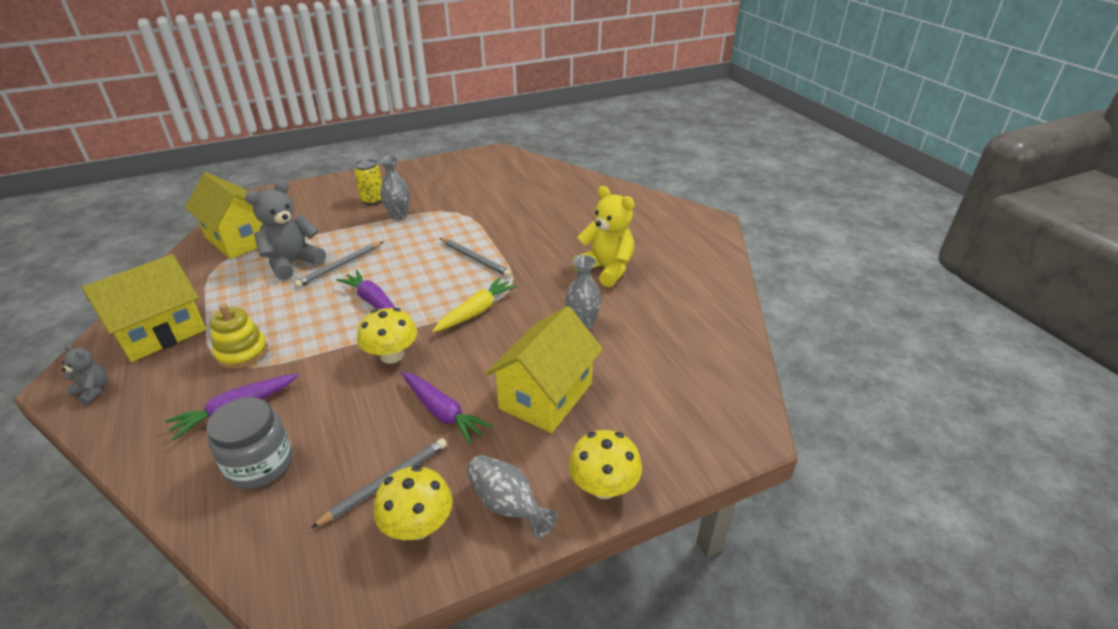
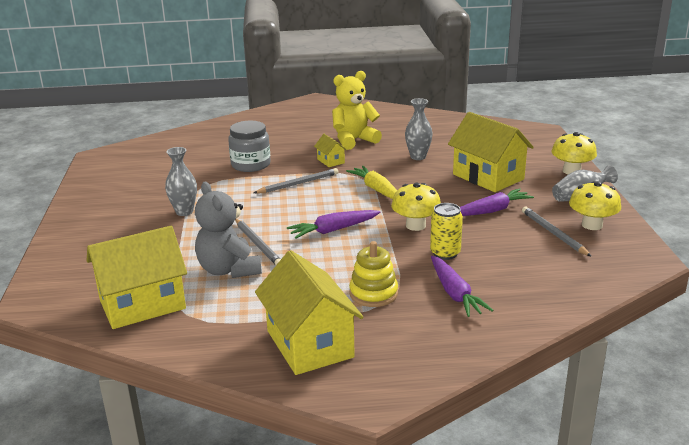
camera: 70 degrees left, 10 degrees down
(92, 391) = (391, 377): grey teddy bear -> none
(260, 464) = (522, 280): grey jar -> grey jar (251, 165)
(373, 200) = (133, 223): yellow can -> yellow can (445, 253)
(540, 266) = (330, 161): none -> yellow house

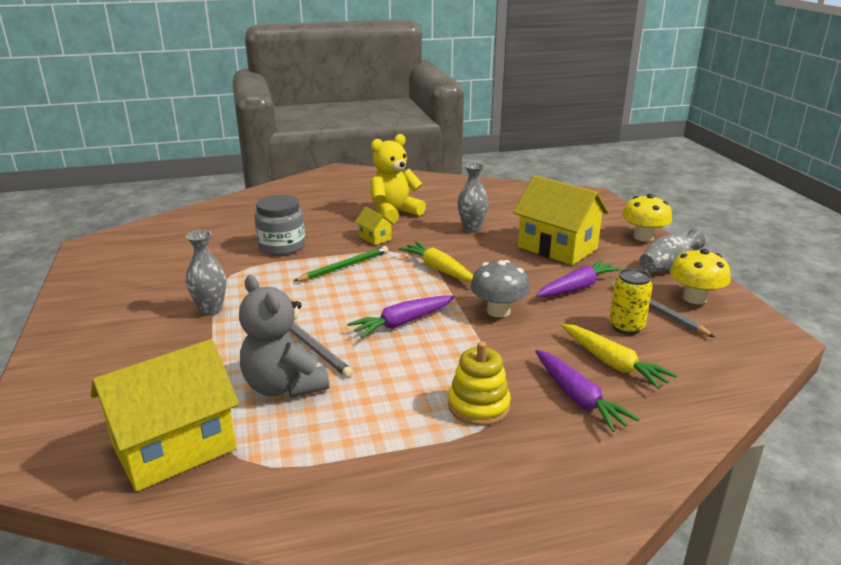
camera: 10 degrees left, 0 degrees up
(298, 184) = (344, 267): grey pencil -> green pencil
(309, 344) = (418, 490): yellow house -> none
(415, 225) = (498, 311): yellow mushroom -> grey mushroom
(445, 253) = (546, 344): yellow can -> yellow can (626, 327)
(495, 271) = (613, 363): none -> yellow carrot

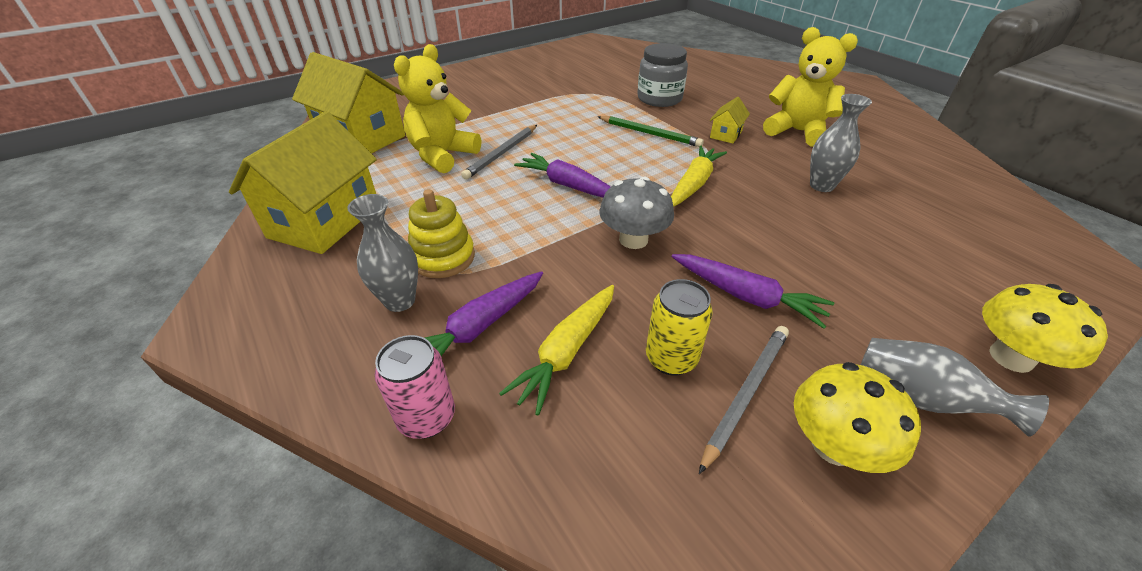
camera: 70 degrees right, 15 degrees up
(211, 310) = (533, 101): grey vase -> grey vase (400, 301)
(284, 386) = (442, 155): grey teddy bear -> yellow teddy bear
(557, 248) = (850, 263): yellow house -> yellow house (325, 221)
(665, 433) = (427, 417): none -> pink can

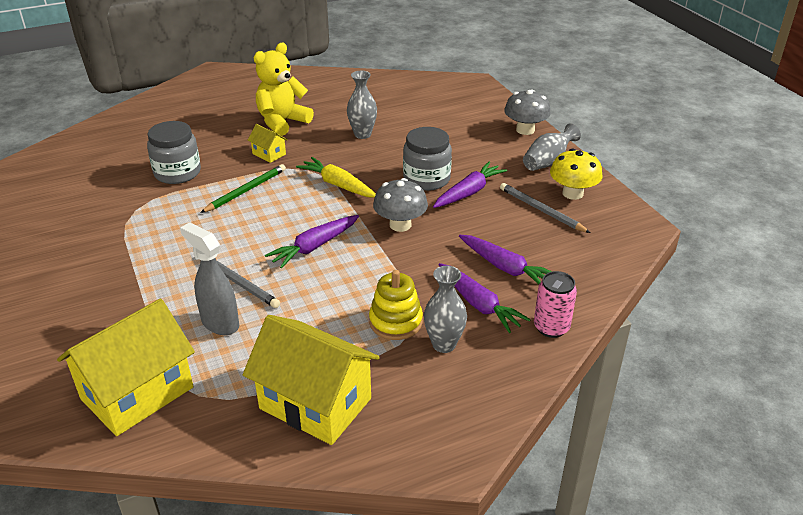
camera: 80 degrees left, 5 degrees down
(442, 155) = (219, 323): yellow teddy bear -> grey spray bottle
(566, 352) = (505, 268): yellow carrot -> purple carrot
(671, 358) = (515, 229): yellow can -> none
(754, 251) = (426, 179): none -> grey jar
(1011, 357) = (525, 130): yellow mushroom -> grey mushroom

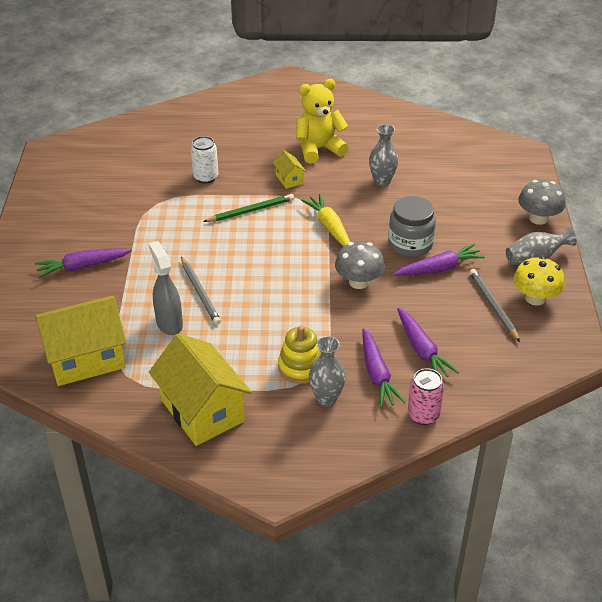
camera: 25 degrees right, 5 degrees up
(177, 173) = (205, 177): grey jar -> white can
(314, 247) = (276, 280): purple carrot -> purple carrot (82, 267)

